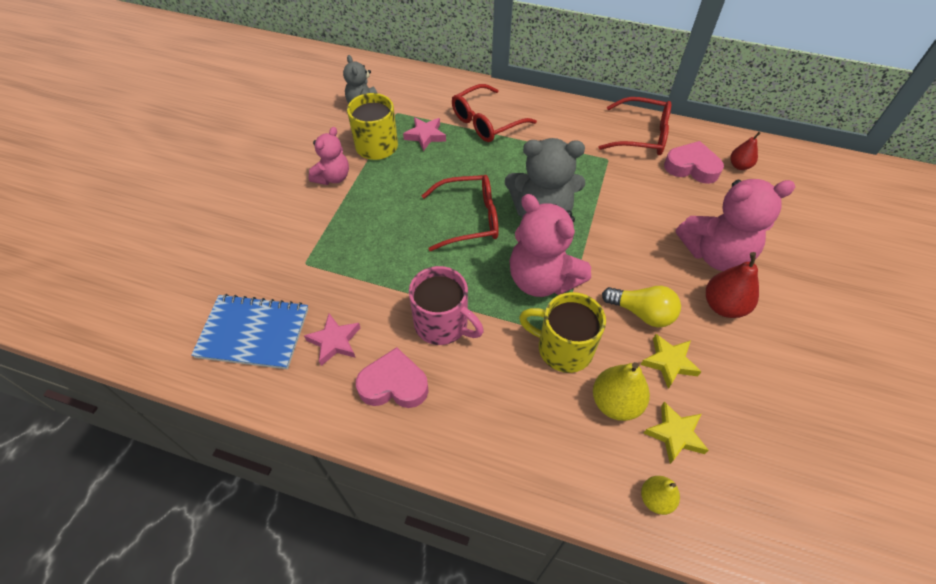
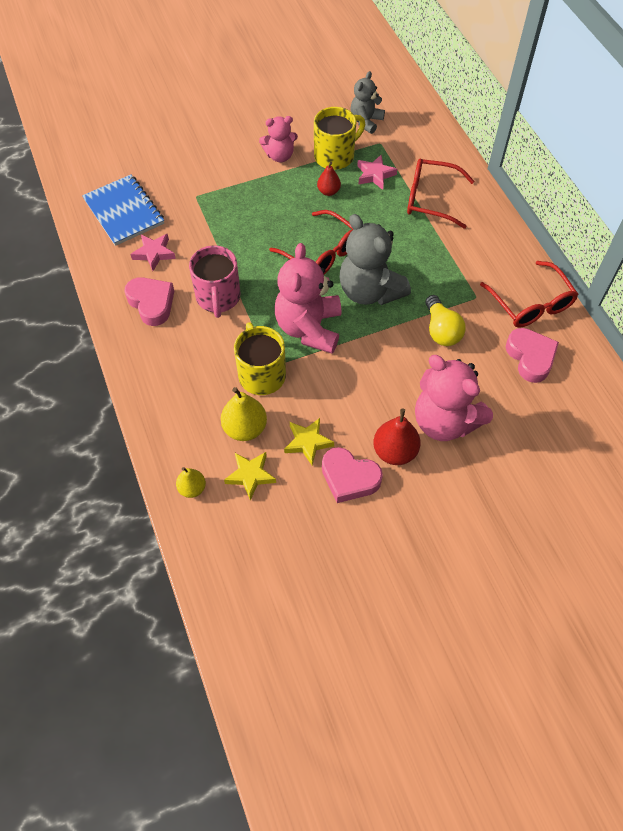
camera: 50 degrees right, 5 degrees up
(642, 313) = (337, 403): yellow light bulb -> yellow light bulb (441, 330)
(730, 356) = (349, 478): none -> pink heart
(739, 166) = (571, 390): red pear -> red pear (328, 191)

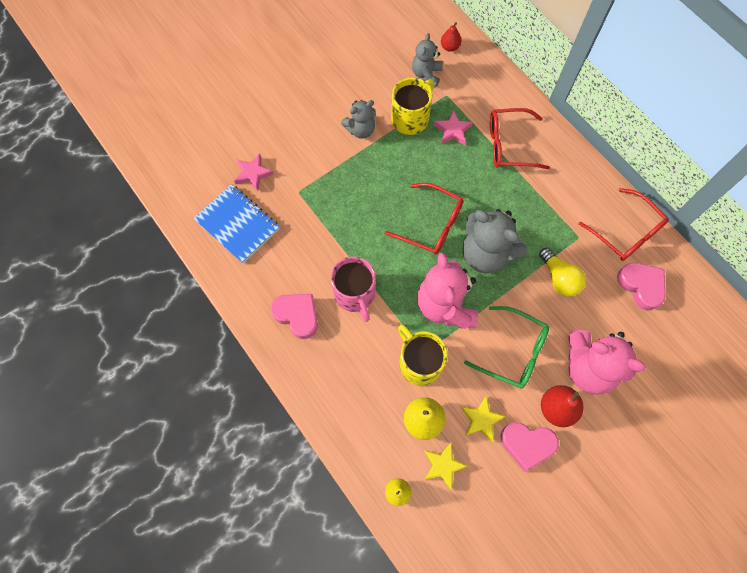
camera: 15 degrees left, 10 degrees up
(154, 253) = (281, 262): pink star -> pink star (253, 174)
(279, 156) = (360, 130): pink teddy bear -> grey teddy bear
(328, 191) = (417, 158): red pear -> red pear (450, 47)
(366, 387) = (513, 352): none -> green glasses

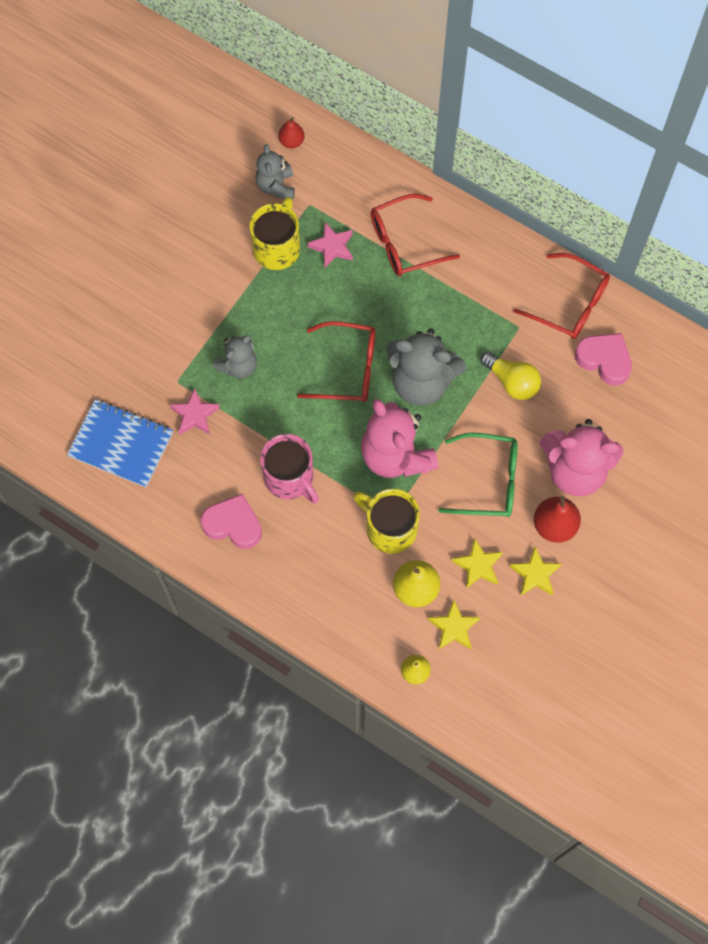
camera: 20 degrees left, 0 degrees up
(253, 174) = (114, 378): pink star -> pink star (195, 415)
(360, 130) = (222, 282): grey teddy bear -> grey teddy bear (238, 365)
(527, 444) = (535, 574): pink heart -> yellow star

